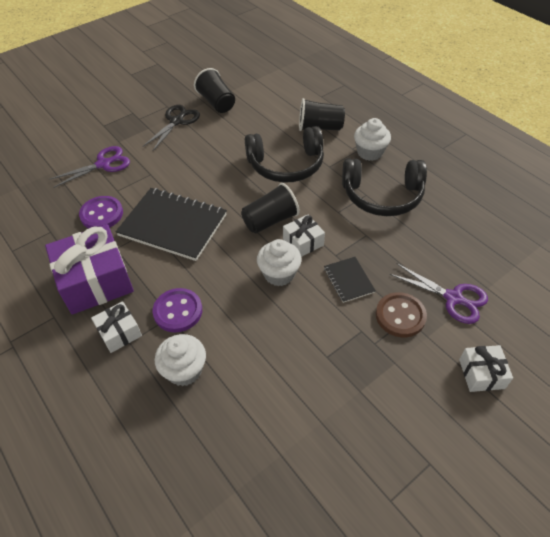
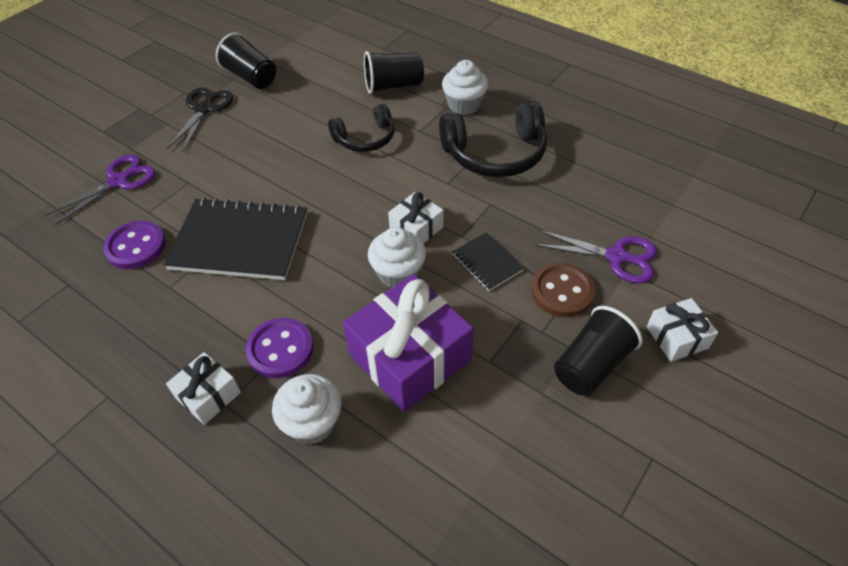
camera: 15 degrees left, 0 degrees up
(95, 281) = (154, 335): purple gift -> purple gift (409, 357)
(270, 220) = (366, 210): black cup -> black cup (591, 365)
(286, 165) = (365, 138): black headphones -> black headphones, size x0.62

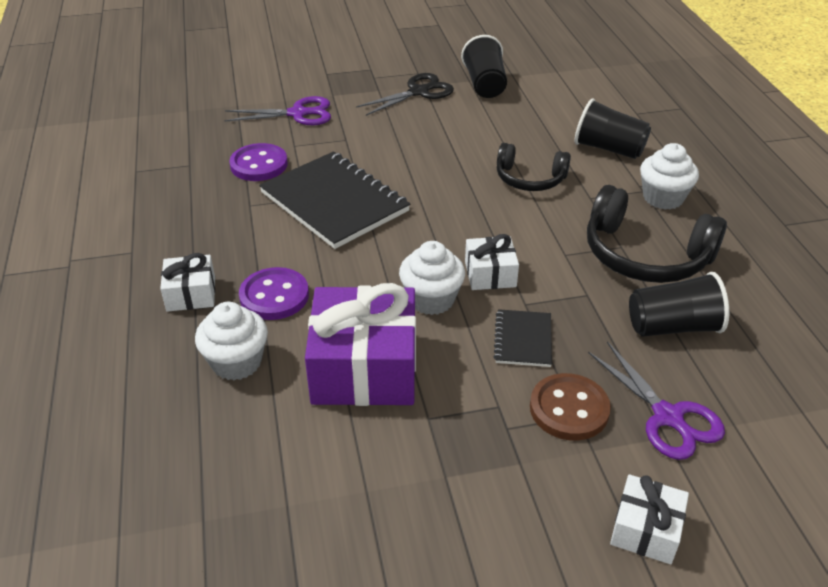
camera: 40 degrees right, 10 degrees down
(591, 365) = (521, 488): black cup -> black cup (672, 327)

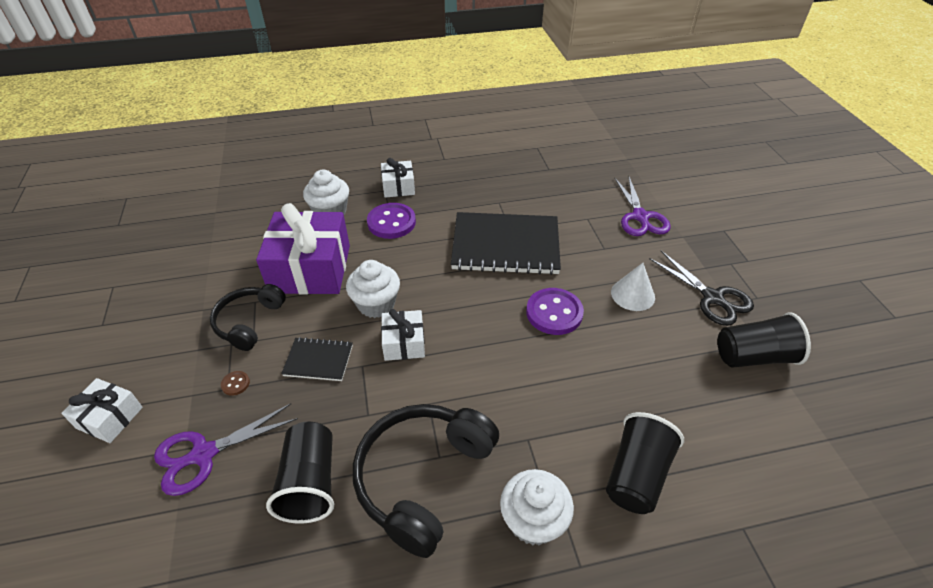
camera: 90 degrees right, 5 degrees up
(259, 165) = (554, 202): purple button -> purple button (554, 313)
(334, 202) = (505, 245): black notebook -> black notebook turned 45 degrees clockwise
(414, 130) = (633, 294): none -> white cone
(529, 179) = (557, 385): black headphones -> black headphones (249, 322)
(569, 409) = (235, 384): brown button -> brown button, size x0.43

